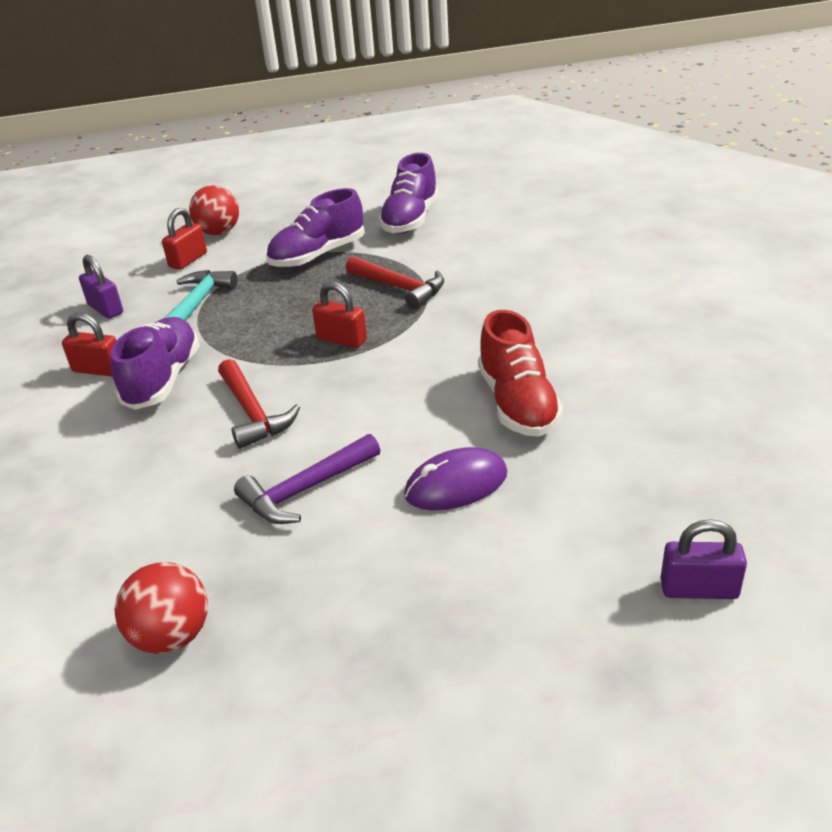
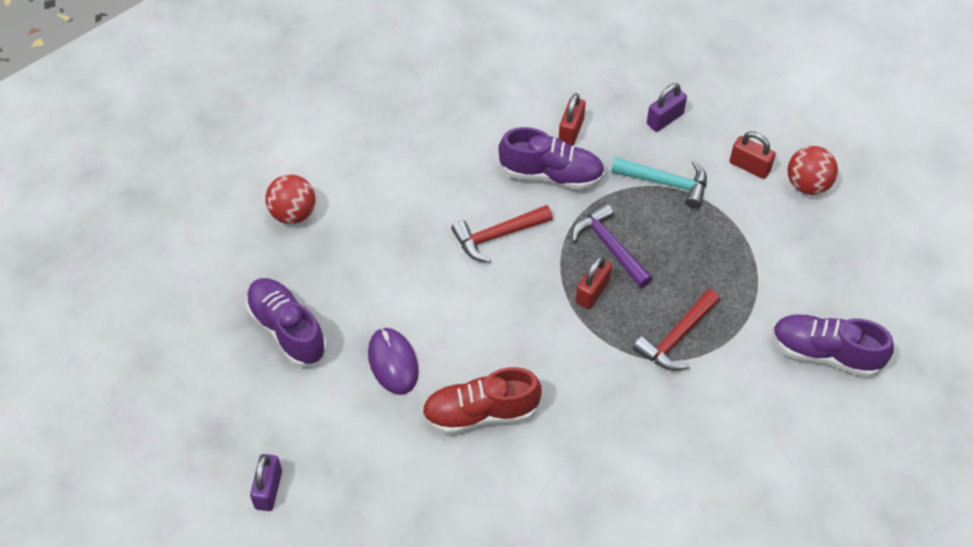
camera: 90 degrees right, 20 degrees up
(305, 490) = (404, 272): purple hammer -> purple hammer (609, 246)
(318, 255) = (749, 270): purple shoe -> purple shoe (287, 330)

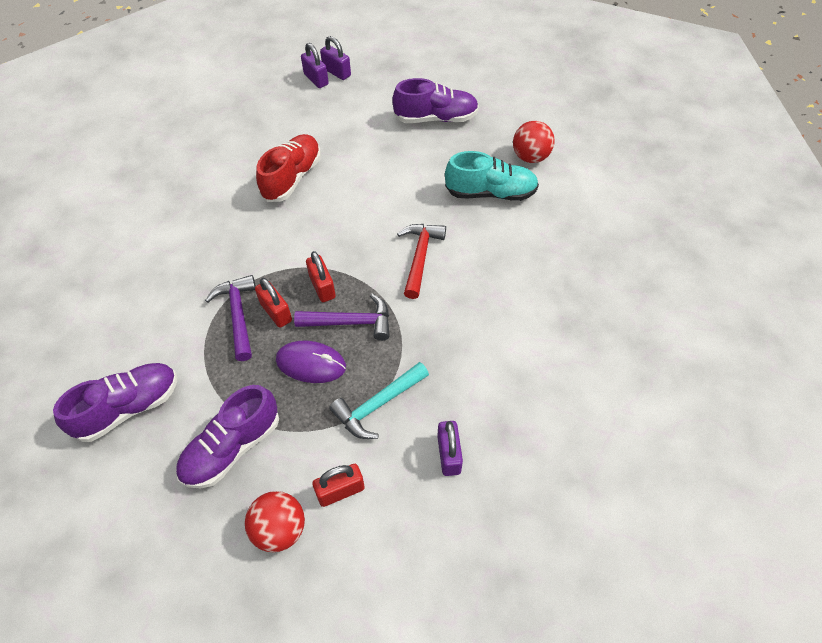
camera: 125 degrees right, 0 degrees up
(298, 504) = (316, 79): none -> purple padlock
(371, 222) = (490, 193): none -> turquoise shoe
(393, 362) = (367, 154): purple mouse -> purple mouse (311, 363)
(551, 174) = (452, 325): purple shoe -> purple shoe (232, 447)
(571, 131) = (488, 367): red padlock -> red padlock (276, 312)
(676, 338) = (238, 315): red hammer -> purple hammer

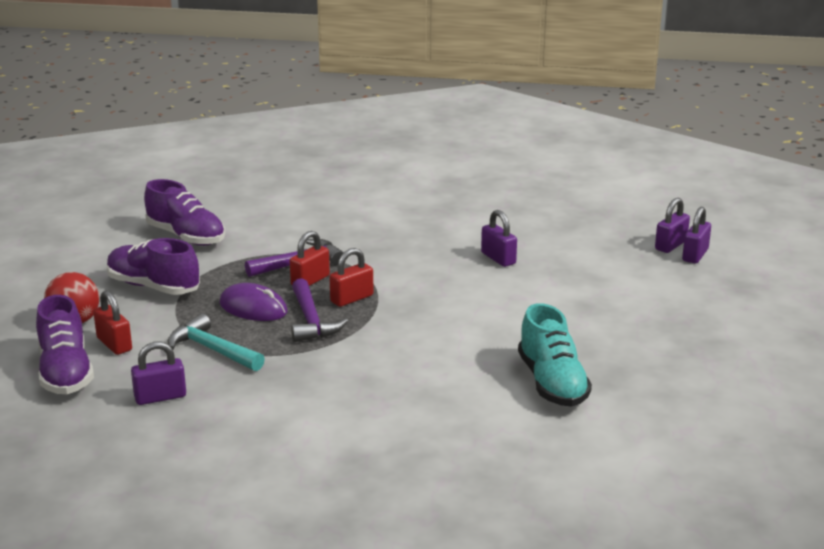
camera: 75 degrees right, 30 degrees down
(292, 178) = (498, 258): red shoe -> purple padlock
(311, 363) = (253, 308): purple mouse -> purple mouse turned 60 degrees counterclockwise
(420, 257) = (419, 348): red hammer -> none
(436, 118) = (664, 329): purple shoe -> purple shoe (66, 372)
(530, 157) = (641, 407): red ball -> none

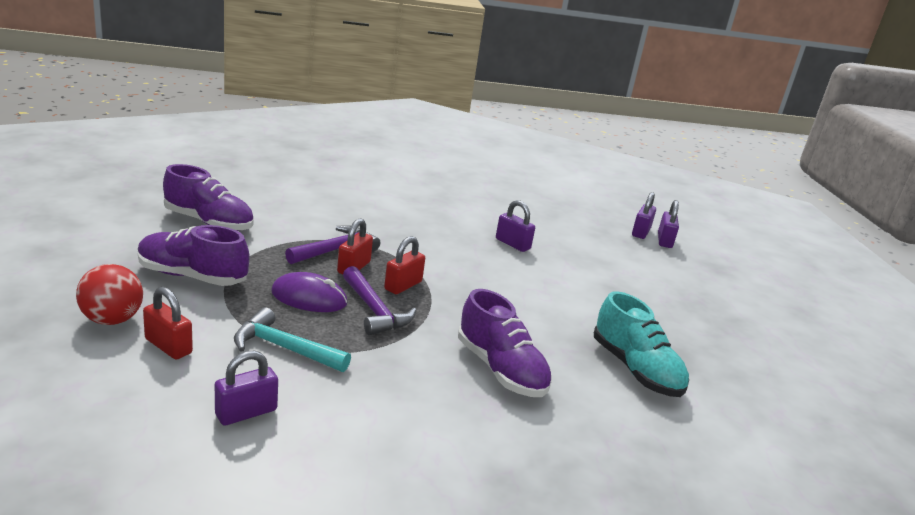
camera: 20 degrees left, 0 degrees up
(66, 372) = (118, 386): purple shoe -> purple shoe (500, 369)

